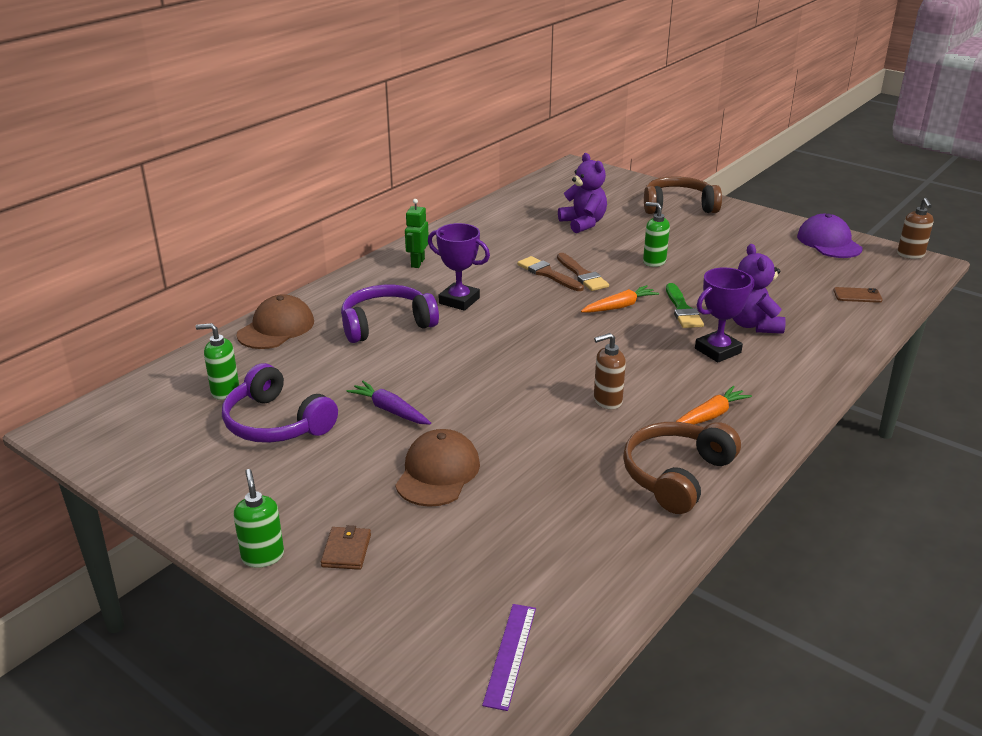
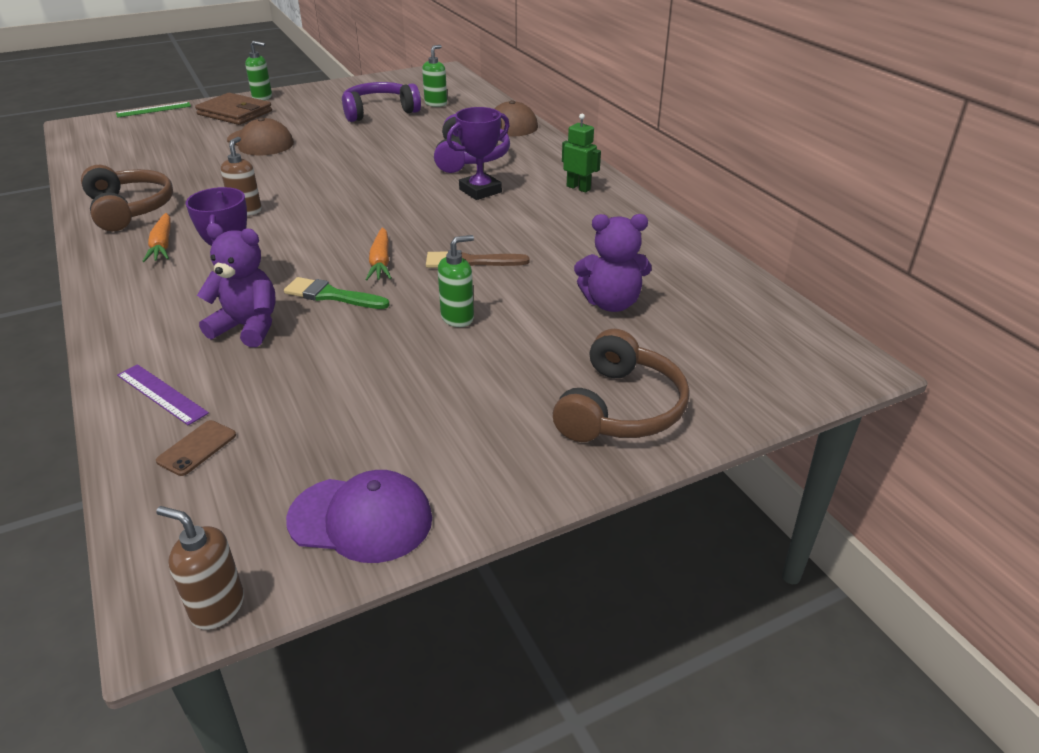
camera: 115 degrees right, 5 degrees up
(346, 550) = (235, 113): brown wallet -> brown wallet, size x1.93
(380, 657) = (154, 110): none -> green ruler
(390, 410) = (347, 141): purple carrot -> none
(510, 655) = (101, 132): purple ruler -> purple ruler (161, 394)
(548, 274) = (492, 244): brown brush -> none

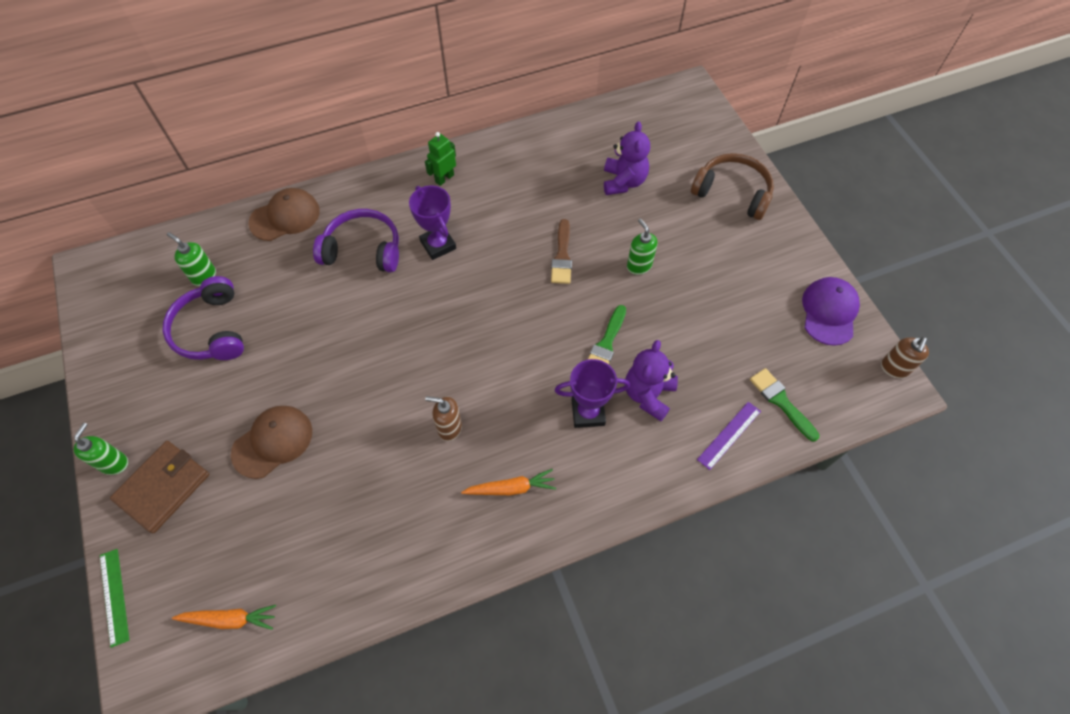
camera: 85 degrees left, 25 degrees up
(130, 209) = (428, 540): brown headphones -> none
(197, 448) = (781, 402): brown phone -> green brush
(380, 262) = (557, 314): orange carrot -> orange carrot (229, 619)

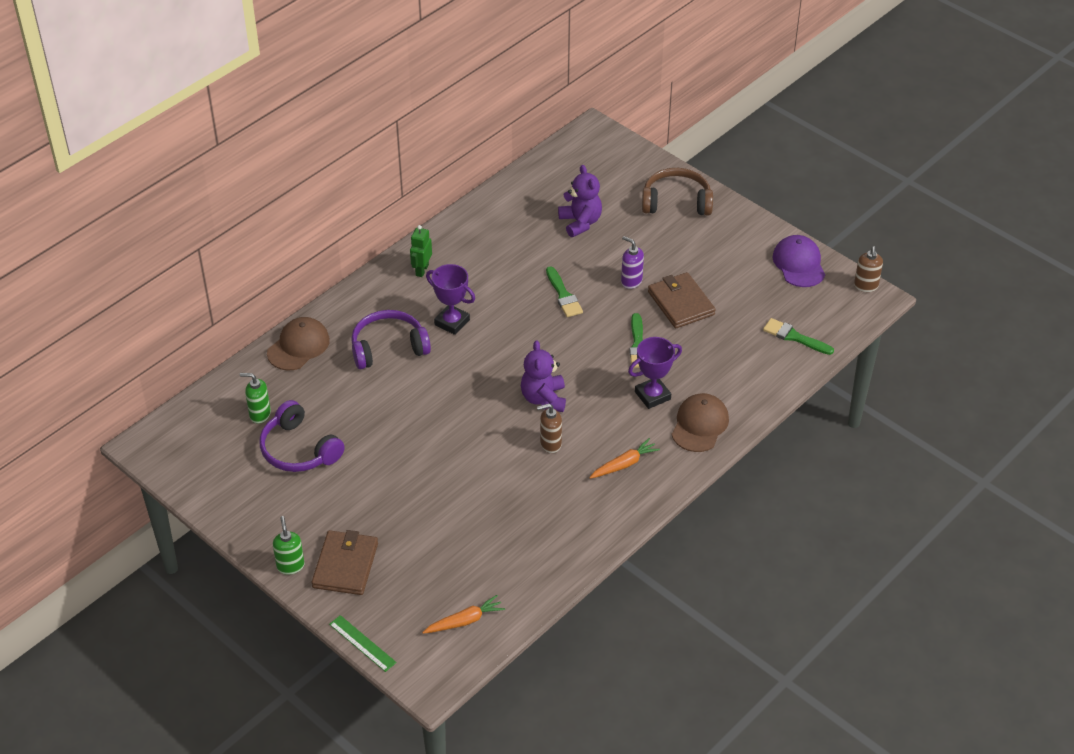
camera: 25 degrees left, 15 degrees down
(273, 442) = (413, 504): brown cap -> brown cap (699, 425)
(562, 256) = (563, 295): brown brush -> green brush
(639, 266) = (631, 281): green soap dispenser -> purple soap dispenser
(648, 395) = (692, 367): purple teddy bear -> purple teddy bear (543, 399)
(677, 311) = (681, 303): none -> brown wallet
(729, 435) = (768, 372): purple ruler -> none

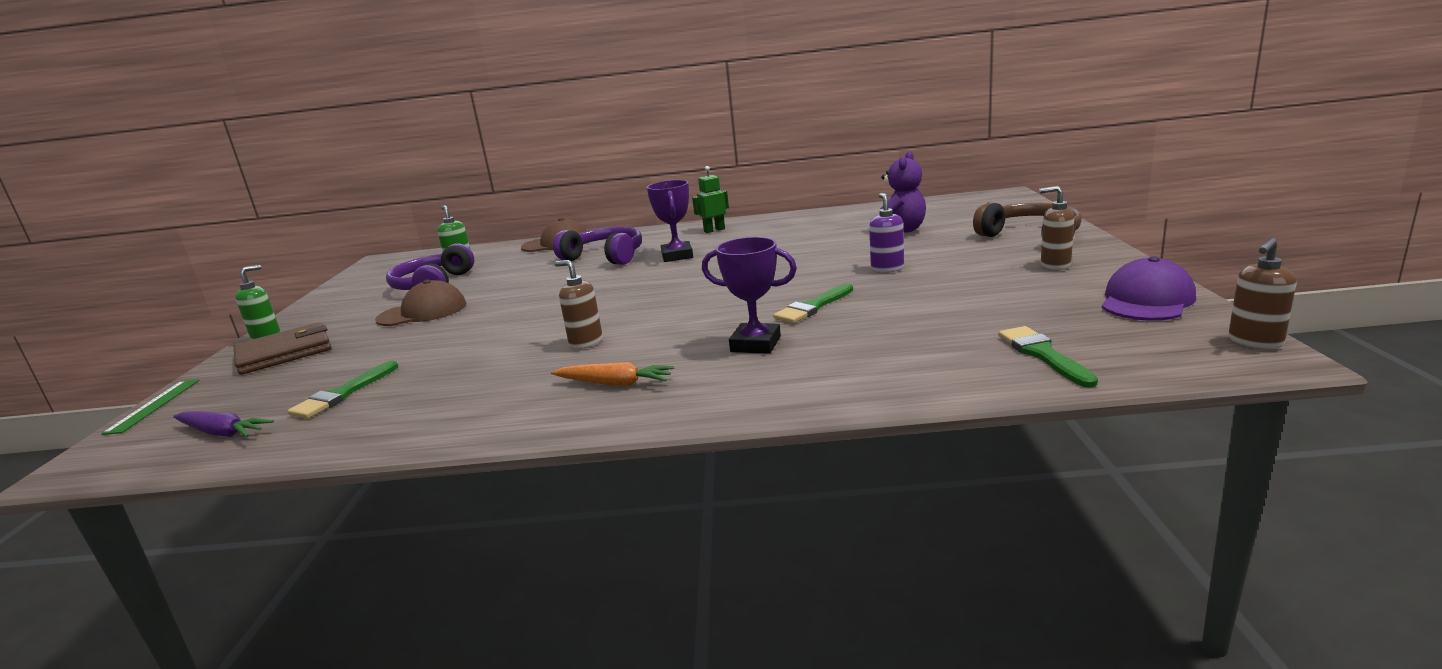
camera: 50 degrees right, 25 degrees down
(465, 621) = (222, 433): orange carrot -> purple carrot
(543, 399) = (648, 313): purple teddy bear -> none
(563, 295) = (801, 263): green brush -> green brush (343, 394)
(681, 303) = (919, 293): brown wallet -> none
(699, 425) = (763, 385): brown cap -> brown cap (422, 312)
(724, 239) = (1055, 265): none -> brown soap dispenser

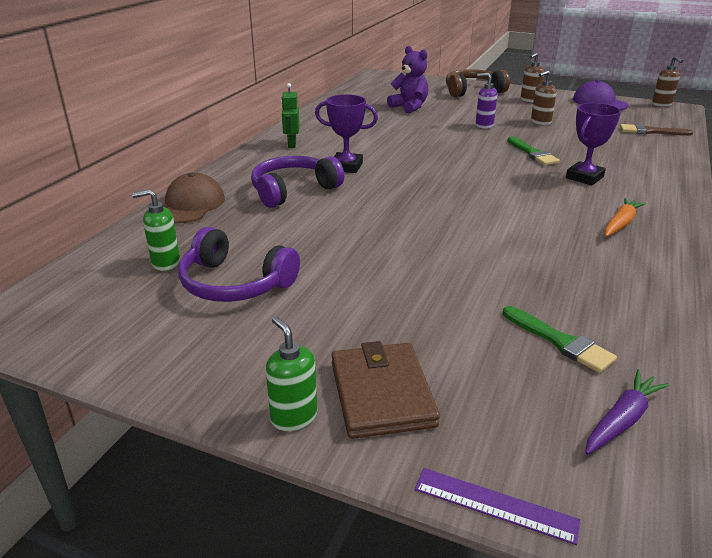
camera: 70 degrees left, 10 degrees up
(153, 406) = (495, 505): green ruler -> purple ruler
(422, 312) = (340, 293): brown cap -> none
(585, 342) = (528, 224): brown soap dispenser -> brown soap dispenser (540, 122)
(1043, 354) = (650, 131): green brush -> brown brush

